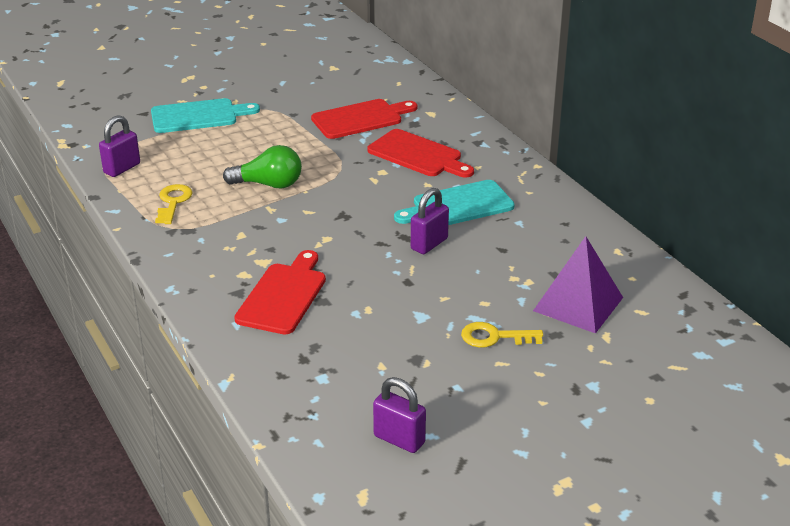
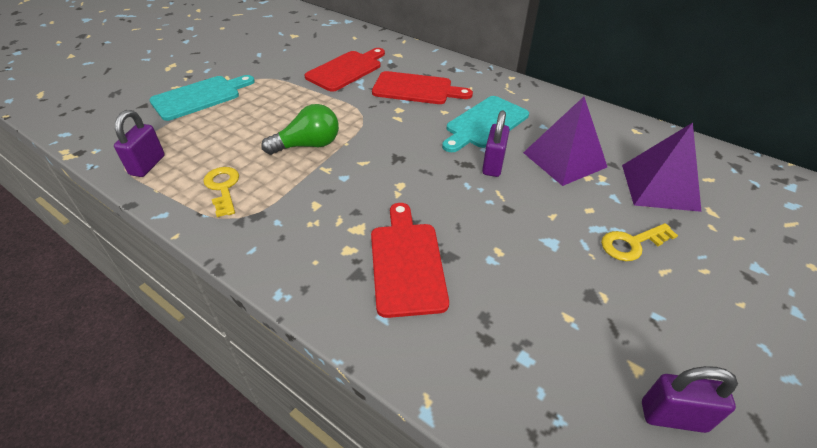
camera: 25 degrees left, 10 degrees up
(507, 257) = (564, 159): none -> purple pyramid

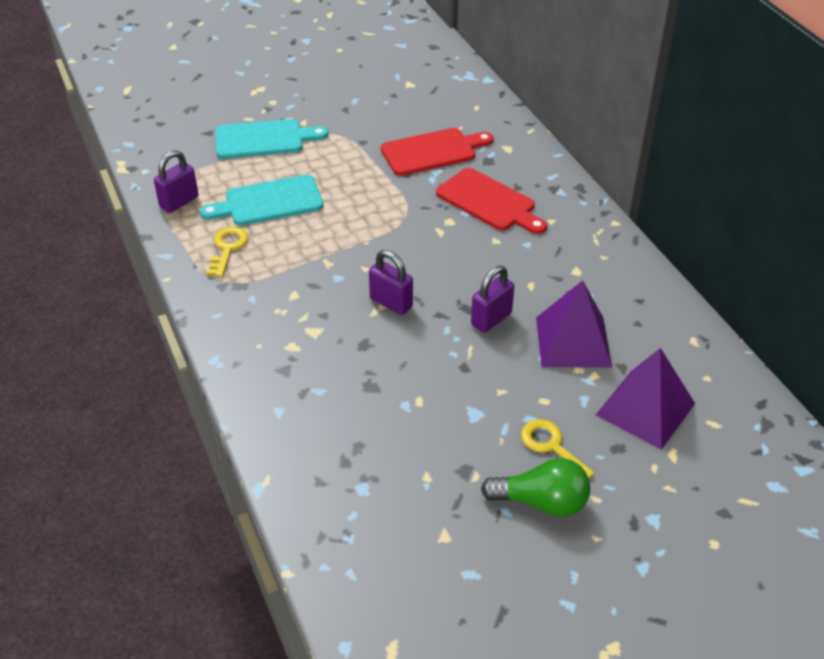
camera: 30 degrees right, 0 degrees up
(308, 145) = (329, 231): green light bulb -> green light bulb (541, 502)
(406, 263) = (331, 377): red cutting board -> none
(485, 124) = (527, 270): turquoise cutting board -> turquoise cutting board (269, 202)
(632, 244) = (551, 447): yellow key -> yellow key turned 45 degrees clockwise
(673, 416) = (437, 577): purple padlock -> purple padlock (391, 303)

